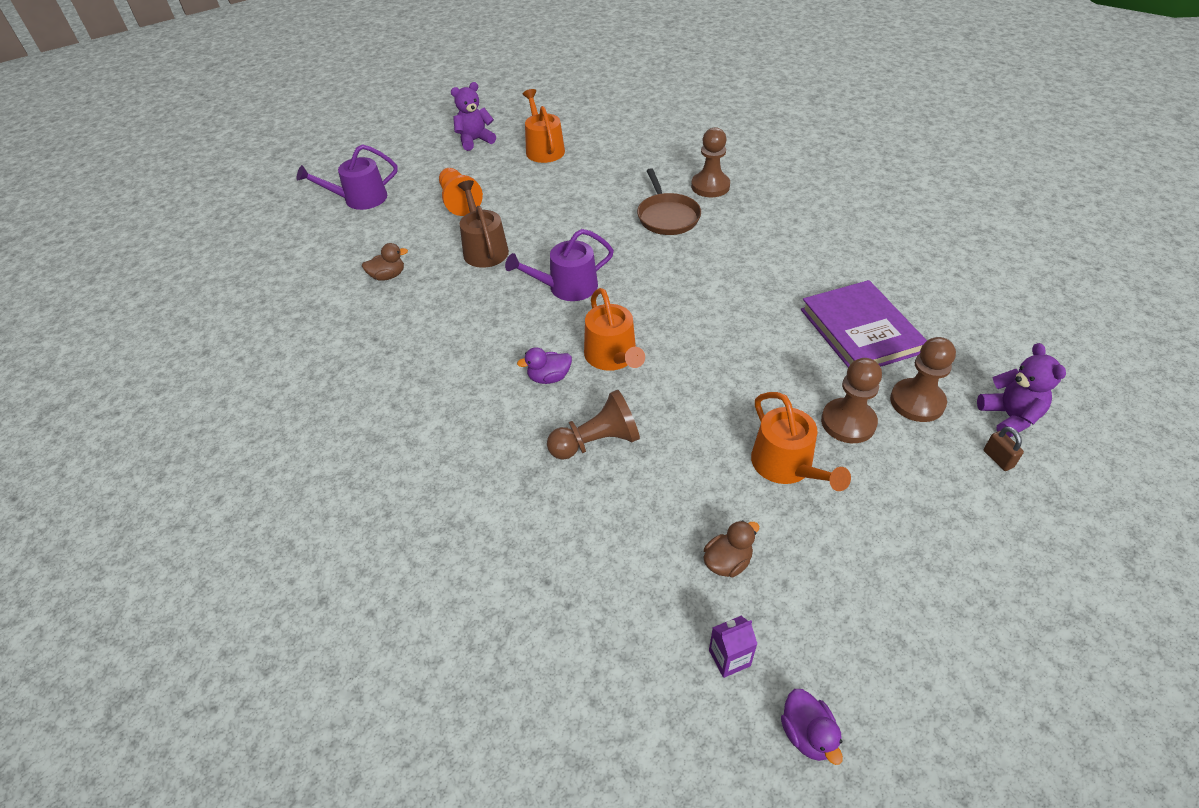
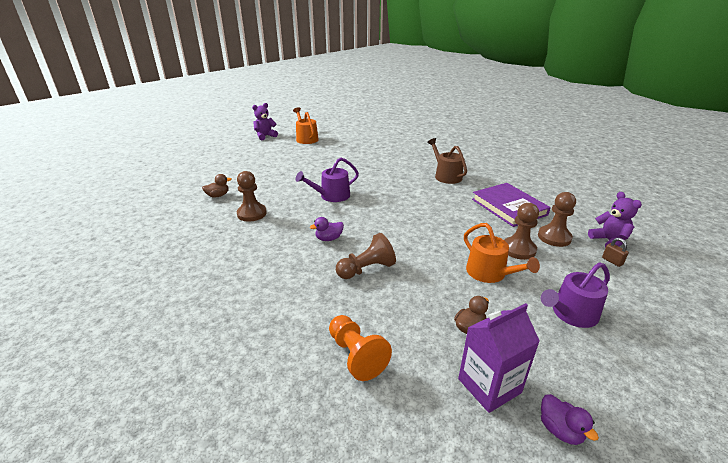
camera: 10 degrees left, 15 degrees down
(360, 199) = (197, 162): purple watering can -> purple watering can (571, 314)
(459, 201) = (259, 161): orange pawn -> orange pawn (356, 355)
(484, 249) = (277, 181): brown watering can -> brown watering can (446, 176)
(613, 357) = (367, 226): orange watering can -> none
(667, 217) = (383, 163): brown pan -> none
(710, 186) = (404, 150): brown pawn -> brown pawn (252, 213)
(729, 658) = (489, 386): purple carton -> purple carton, size x1.99

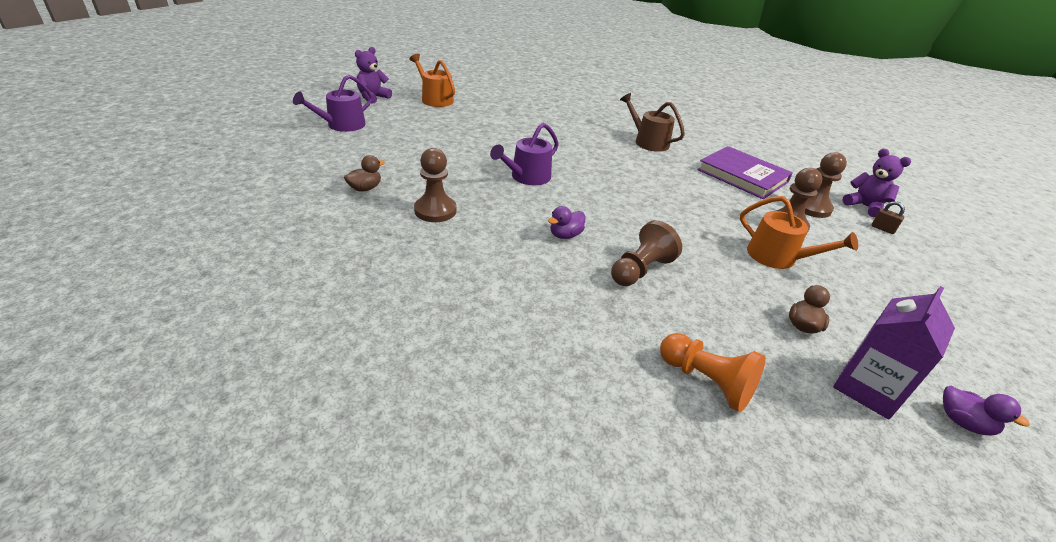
camera: 20 degrees left, 5 degrees up
(571, 314) = (886, 293): purple watering can -> purple watering can (342, 125)

